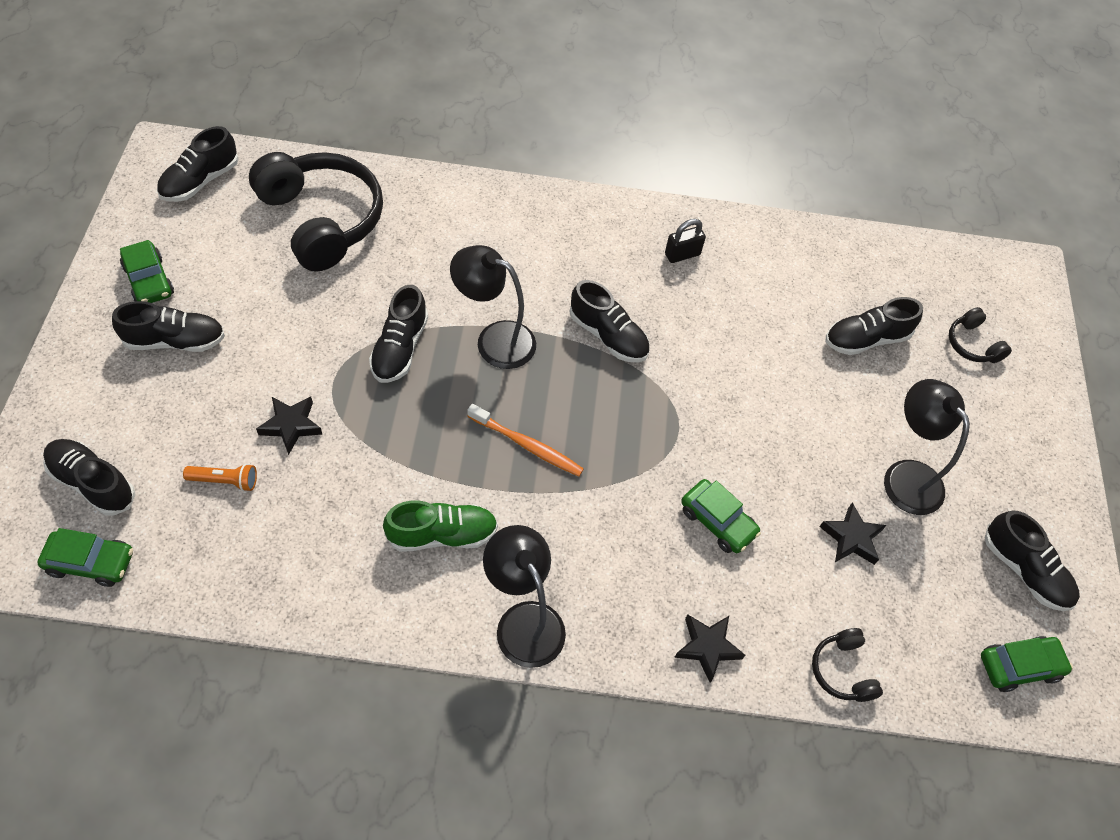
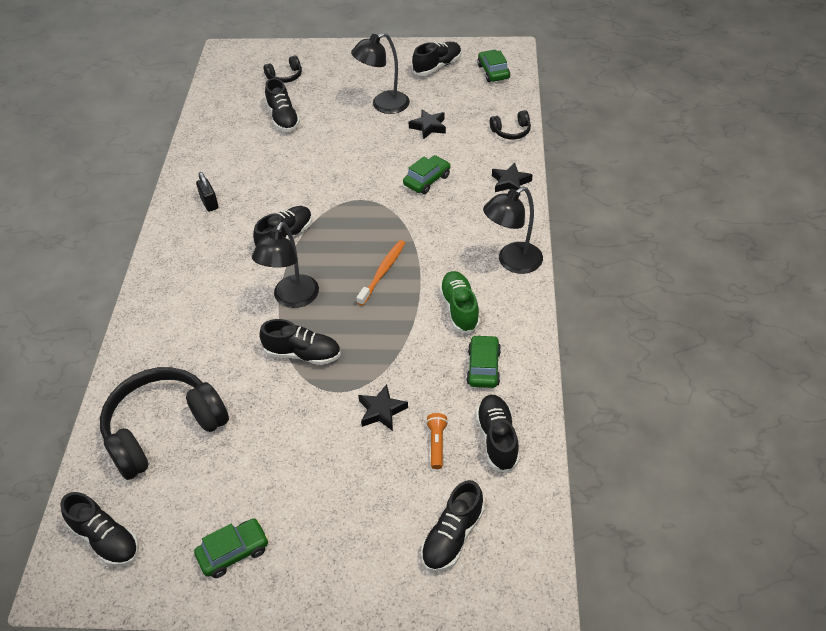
camera: 85 degrees left, 10 degrees down
(91, 562) = (522, 517): green car -> green car (483, 367)
(175, 341) = (303, 512): black shoe -> black shoe (497, 439)

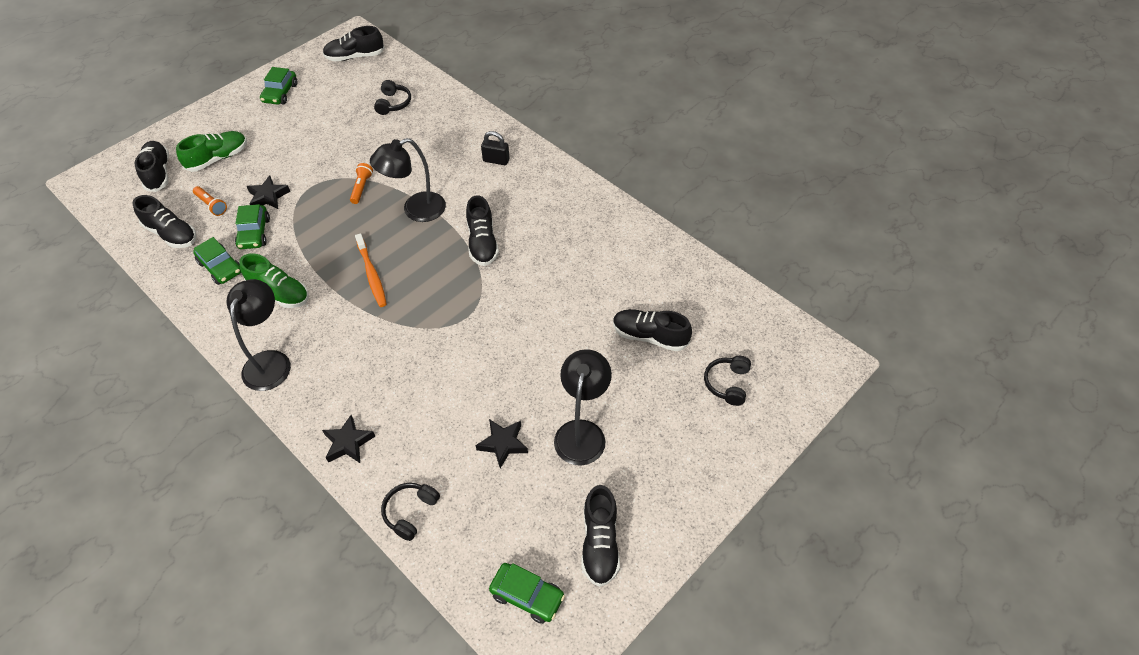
camera: 130 degrees right, 5 degrees up
(163, 429) = (393, 103): black headphones -> black headphones, size x0.44
(209, 203) = (580, 222): black padlock -> black padlock (496, 160)
(292, 299) = (416, 210): black lamp -> black lamp turned 90 degrees counterclockwise
(303, 354) = (361, 188): black shoe -> orange flashlight
(381, 504) = (218, 158): none -> green shoe
(427, 180) = (431, 381): green car -> green car (254, 233)

